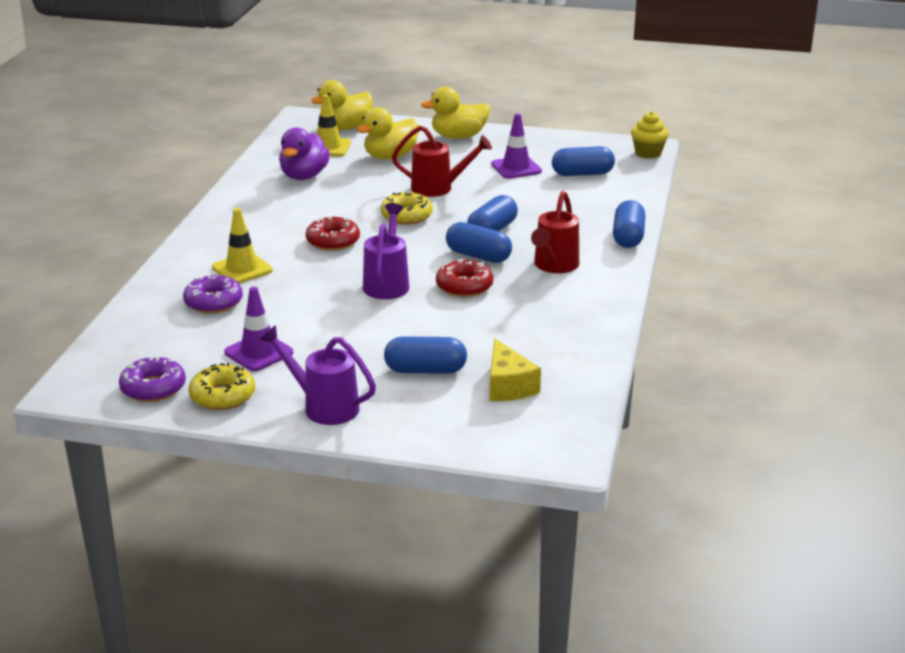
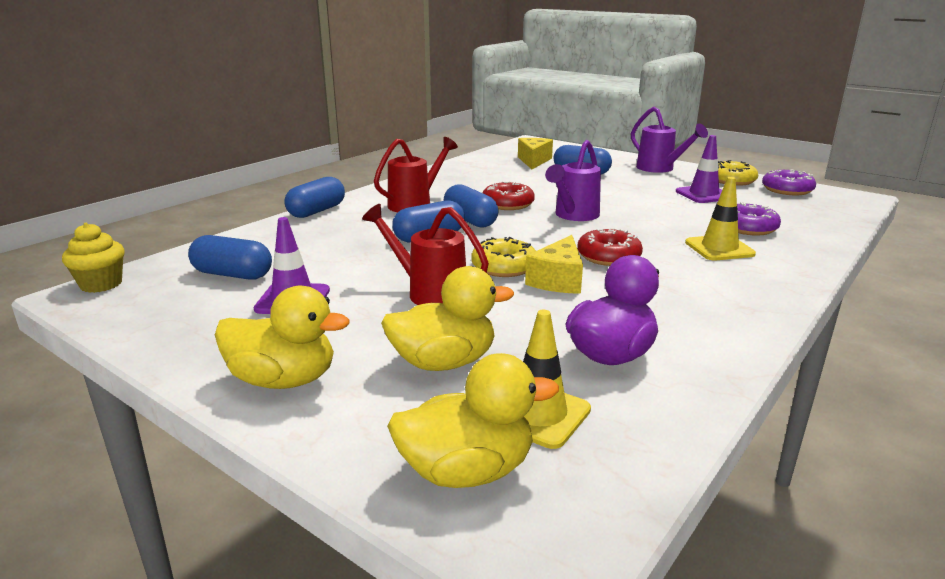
camera: 155 degrees left, 5 degrees down
(360, 213) = (558, 280): none -> yellow cheese

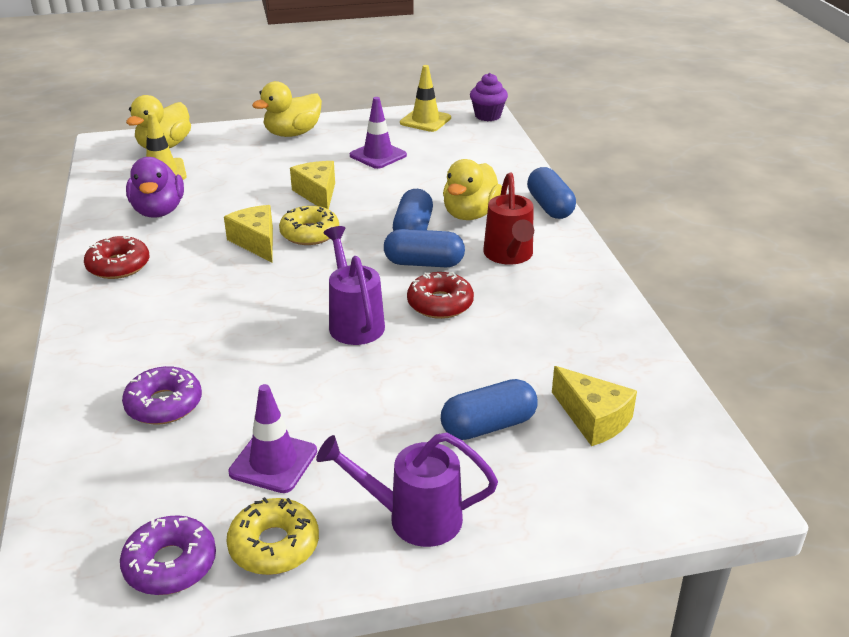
camera: 130 degrees right, 10 degrees up
(101, 284) = (487, 116): yellow cupcake -> purple cupcake
(232, 274) = (447, 149): blue capsule -> none
(430, 293) = (317, 194): red watering can -> yellow cheese
(444, 362) = (238, 169): yellow duck -> yellow duck (470, 214)
(608, 256) = (251, 284): red donut -> red donut (118, 266)
(719, 248) = (168, 347): yellow traffic cone -> yellow traffic cone (425, 120)

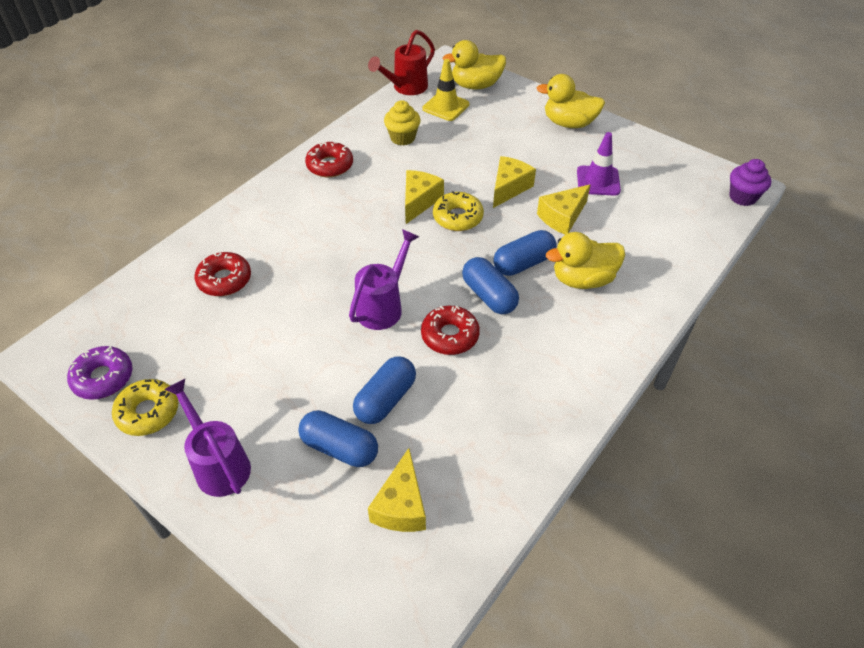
camera: 50 degrees right, 15 degrees up
(158, 211) = (402, 138): purple duck -> yellow cupcake
(164, 404) = (224, 280): purple donut -> red donut
(273, 462) = (215, 363): purple traffic cone -> none
(391, 189) = (562, 217): none -> yellow cheese
(425, 120) = (683, 170): yellow traffic cone -> none
(509, 256) = (553, 335): red watering can -> red watering can (406, 88)
(550, 207) = (652, 317): blue capsule -> blue capsule (385, 399)

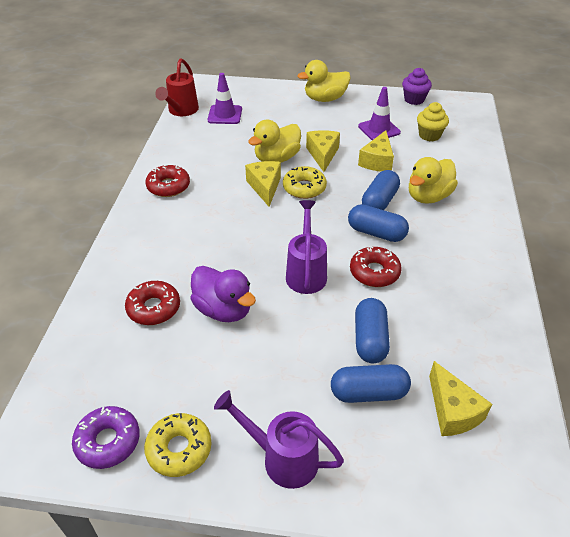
camera: 30 degrees left, 5 degrees down
(280, 308) = (223, 310): none -> purple duck
(402, 138) = (210, 147): yellow cupcake -> yellow cupcake (429, 135)
(446, 106) = (225, 115): yellow traffic cone -> purple traffic cone
(476, 85) = (234, 94): yellow duck -> yellow duck (277, 158)
(742, 197) = (476, 109): purple cupcake -> purple cupcake (414, 99)

